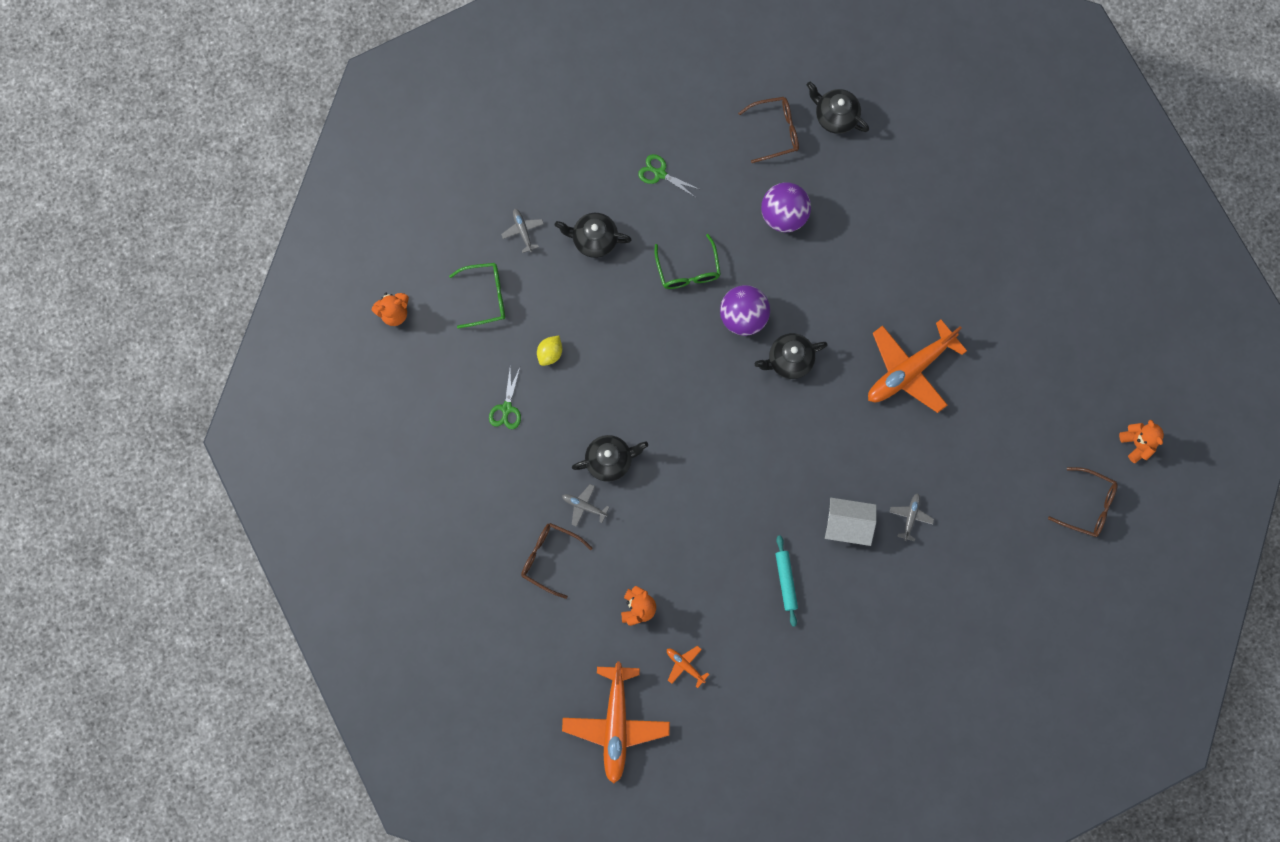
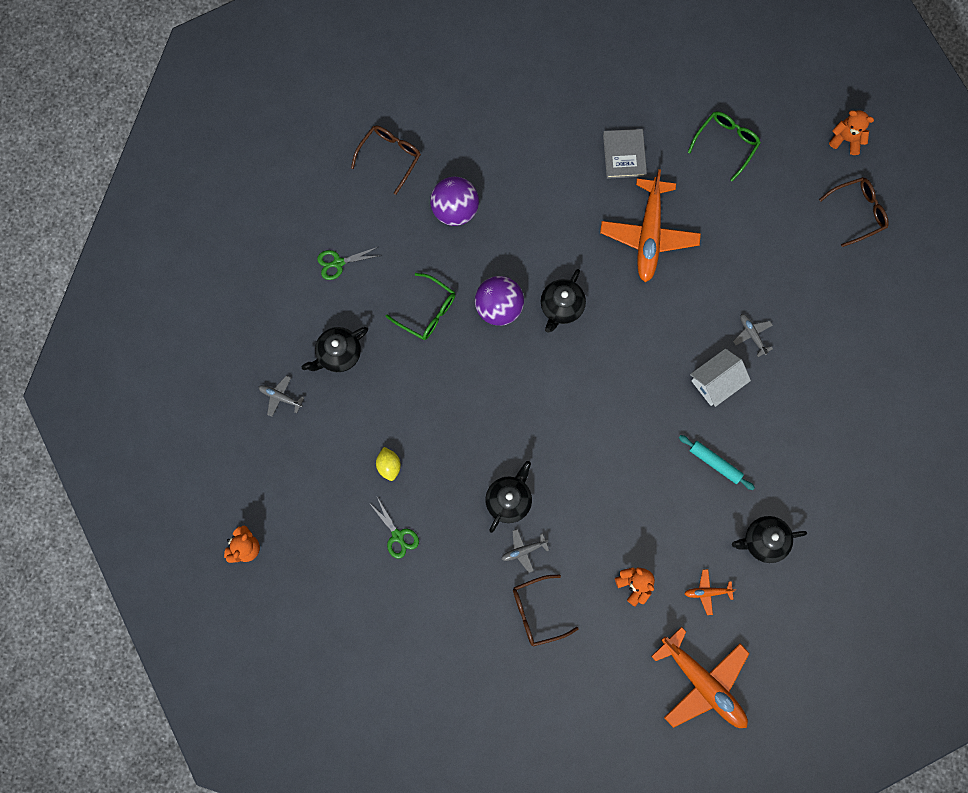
camera: 45 degrees left, 0 degrees up
(485, 297) = (301, 470): green glasses -> green glasses (726, 143)
(835, 116) = (421, 108): black teapot -> black teapot (763, 541)
(952, 293) = (624, 155): none -> grey book

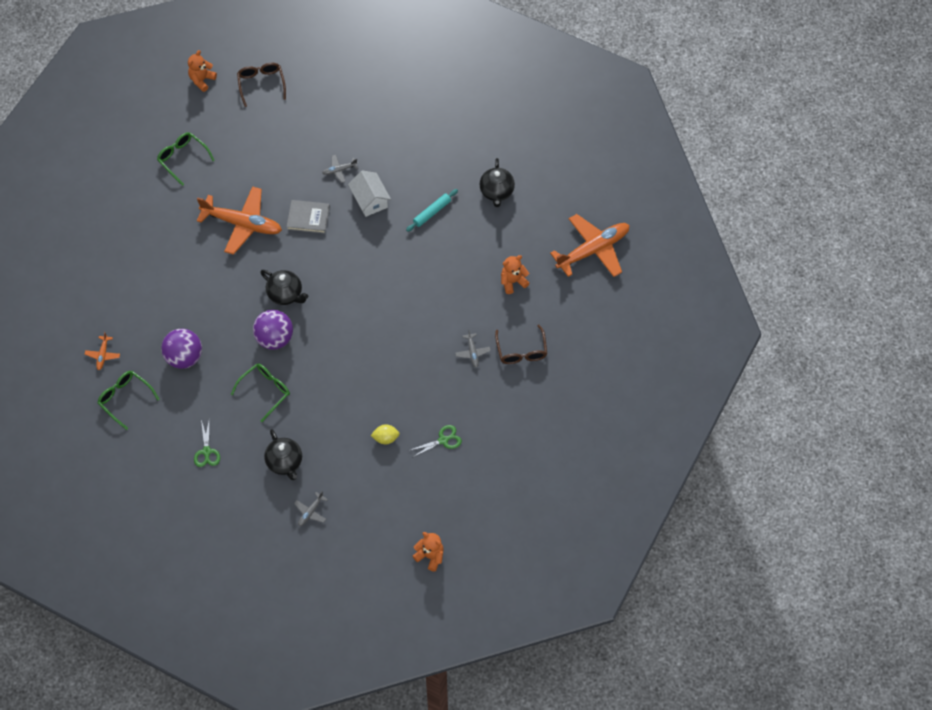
camera: 80 degrees left, 15 degrees down
(390, 156) = (125, 399): brown glasses -> green glasses
(509, 500) = (431, 356): black teapot -> none
(624, 155) = (172, 229): grey book -> grey book (308, 218)
(707, 592) = (527, 235): orange plane -> orange plane (103, 355)

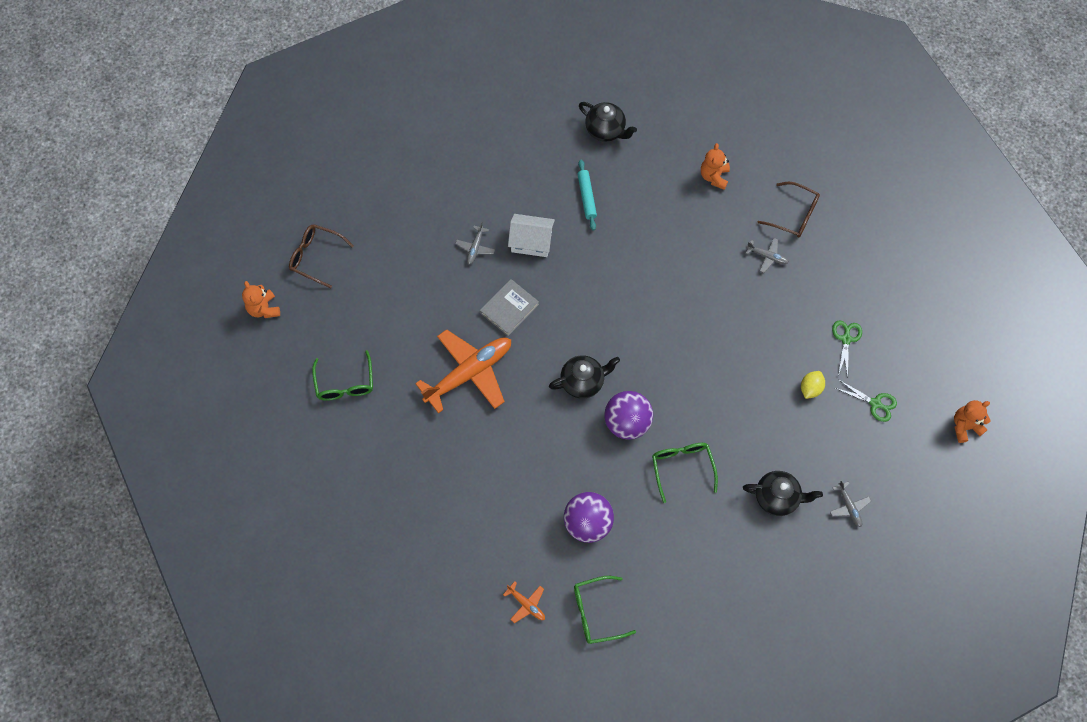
camera: 55 degrees left, 5 degrees up
(182, 158) = (345, 384): green glasses -> green glasses turned 90 degrees counterclockwise
(206, 451) = (714, 566): green scissors -> green scissors (875, 403)
(593, 250) = (727, 93): orange plane -> none

